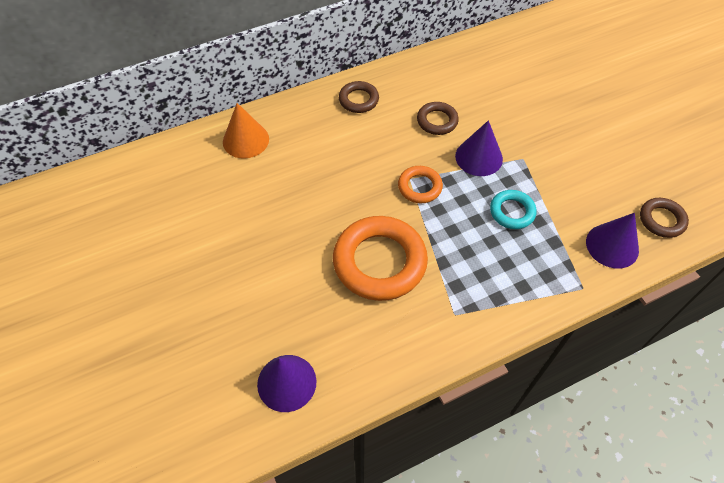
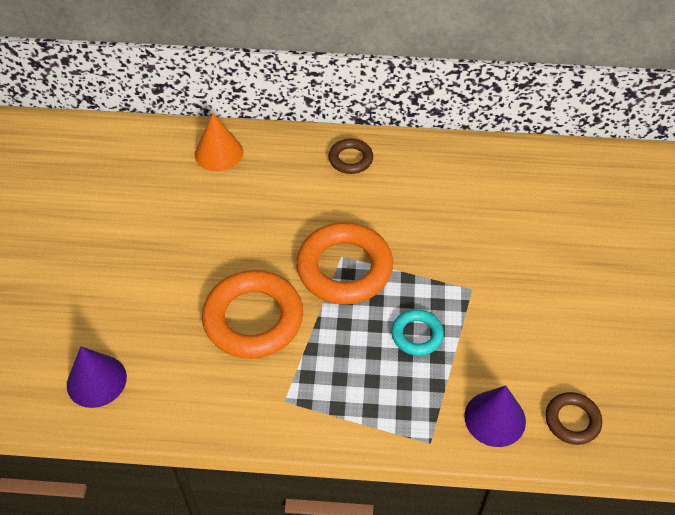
camera: 30 degrees right, 5 degrees down
(419, 187) = (344, 268): orange ring -> orange ring, size x1.94
(437, 121) = (412, 213): brown ring -> none
(479, 157) = (426, 267): purple cone -> none

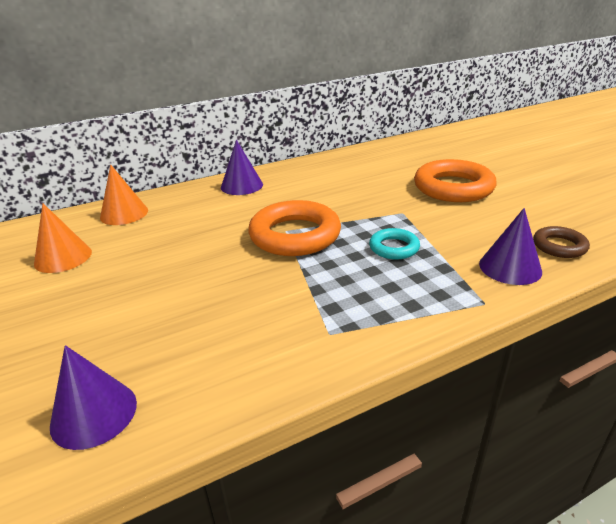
camera: 30 degrees left, 20 degrees down
(143, 195) = (63, 257): none -> orange cone
(253, 319) = (243, 292): orange ring -> orange ring (453, 188)
(350, 159) = (242, 186): brown ring -> purple cone

